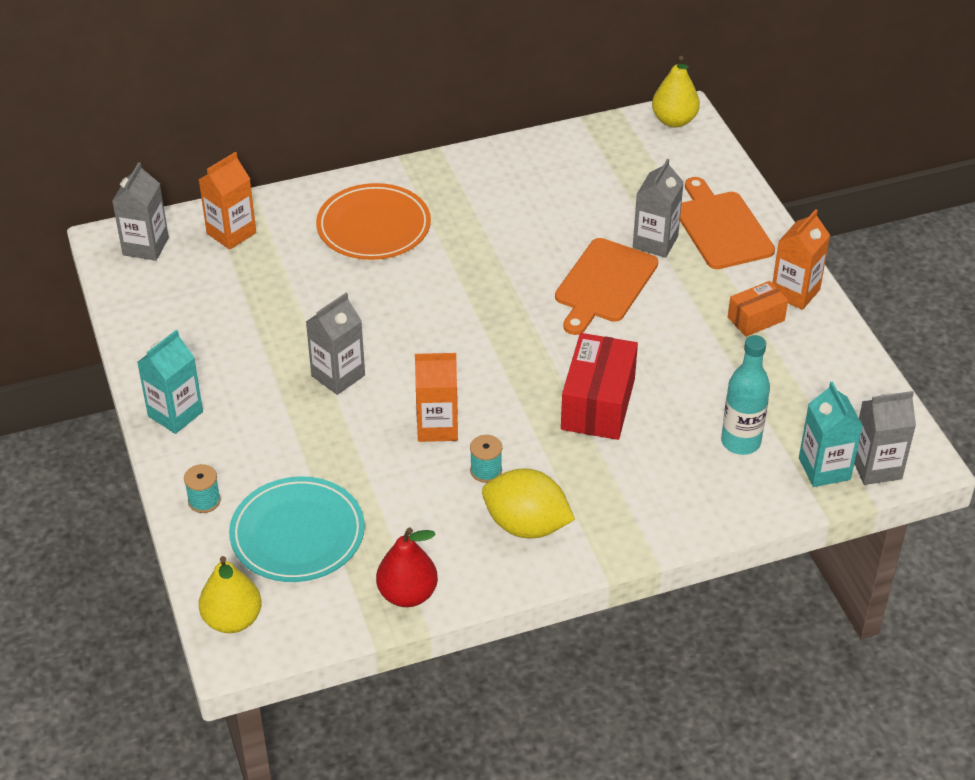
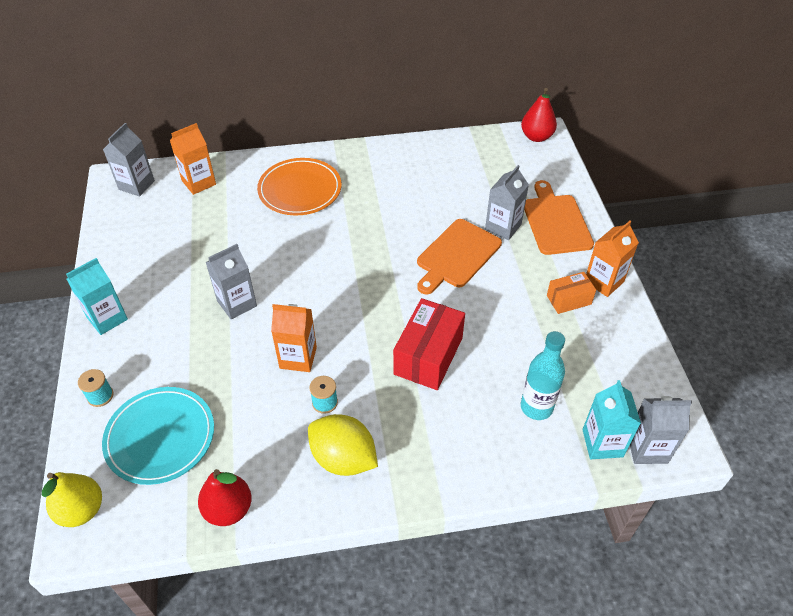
camera: 10 degrees right, 5 degrees up
(674, 120) = (536, 137): yellow pear -> red pear

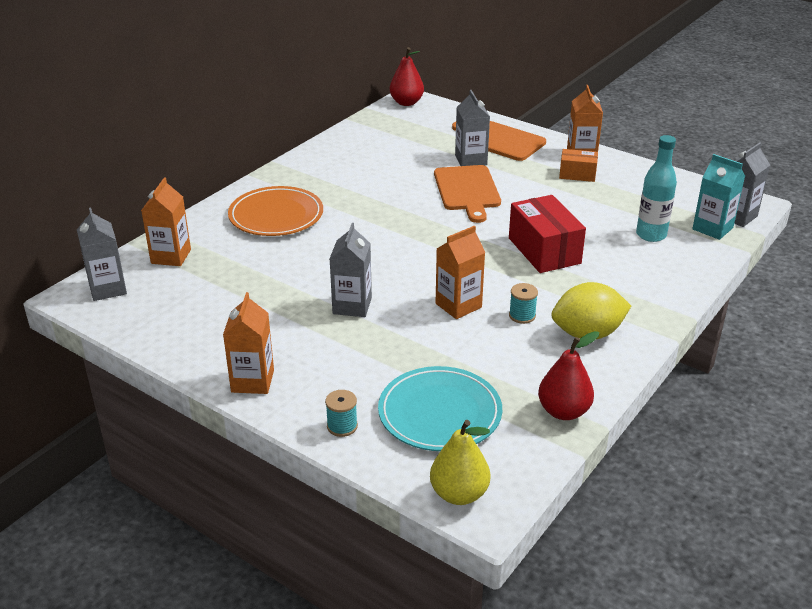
camera: 45 degrees left, 15 degrees down
(107, 318) = (252, 381): turquoise carton -> orange carton
(569, 300) = (577, 174): orange box -> orange box turned 75 degrees clockwise

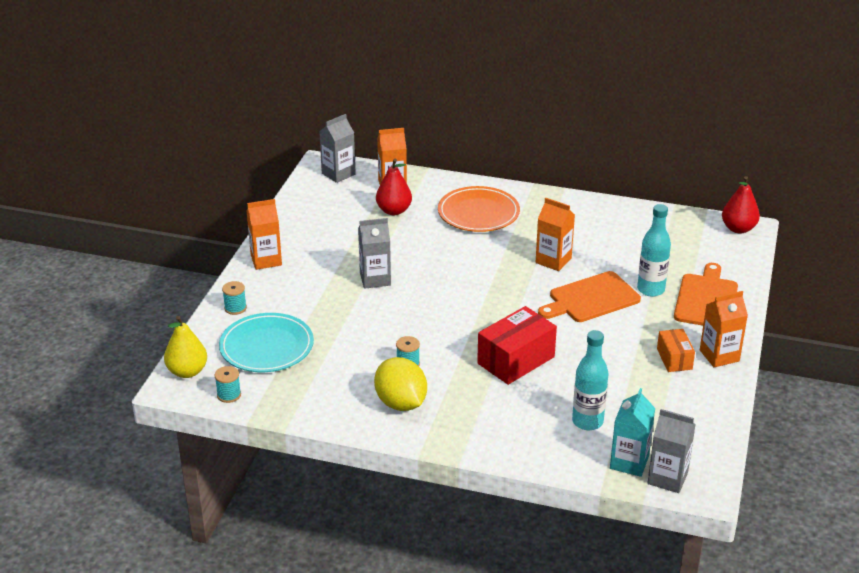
camera: 70 degrees right, 0 degrees up
(458, 305) = (404, 329): orange carton -> orange carton (553, 260)
(471, 160) = (651, 289): grey carton -> turquoise bottle
(524, 462) = (229, 395): none -> turquoise spool
(563, 411) = (293, 405): red pear -> red pear (394, 211)

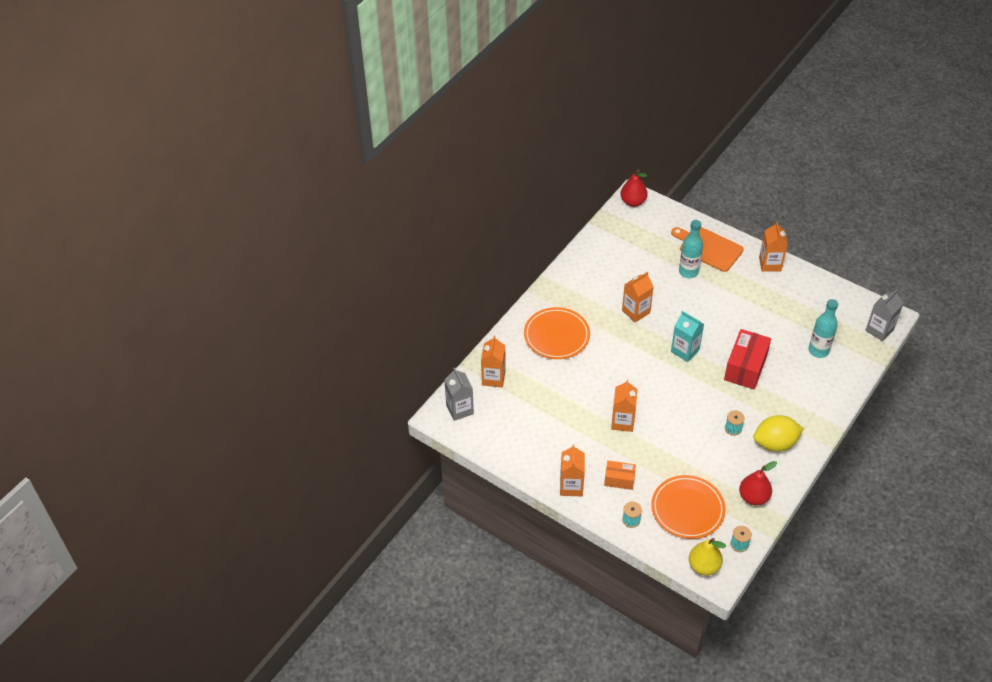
camera: 70 degrees left, 15 degrees up
(266, 347) = (687, 509): turquoise plate -> orange plate
(375, 279) = (622, 422): grey carton -> orange carton
(394, 211) = (532, 386): red pear -> red pear (753, 497)
(516, 360) = (745, 367): red box -> red box turned 45 degrees clockwise
(591, 299) = (688, 306): orange cutting board -> none
(629, 462) = (861, 343): turquoise carton -> turquoise carton (685, 351)
(674, 359) = (767, 287): orange box -> orange box (619, 479)

